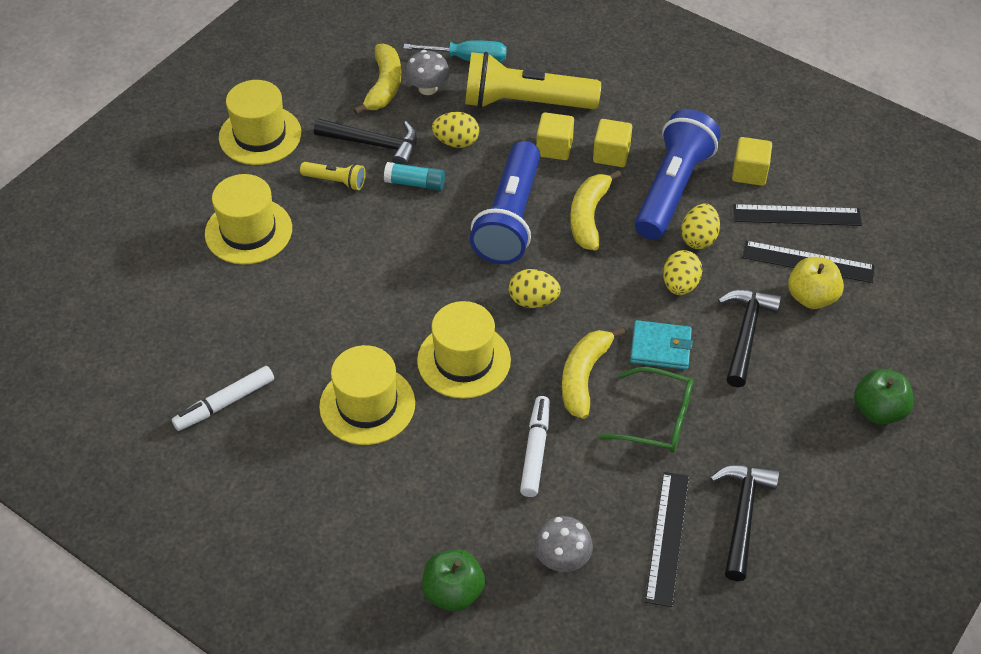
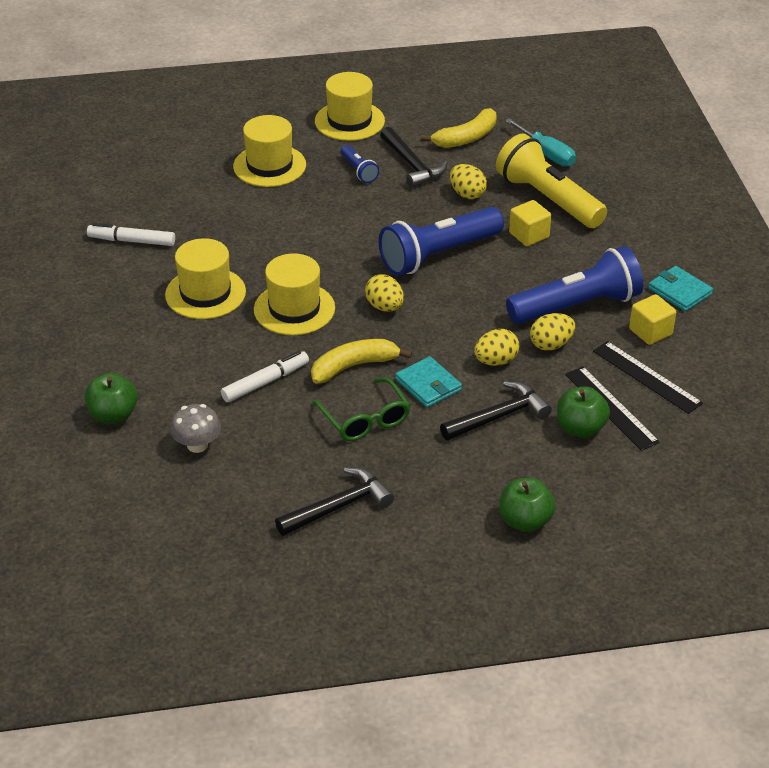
camera: 45 degrees right, 10 degrees down
(335, 181) = (358, 171): yellow flashlight -> blue flashlight
(415, 183) = (406, 200): turquoise glue stick -> none
(427, 88) = (493, 155): grey mushroom -> none
(589, 217) = (492, 286): yellow banana -> none
(611, 154) = (563, 262): yellow cube -> none
(667, 537) = (274, 482): black ruler -> none
(723, 121) = (679, 291): none -> turquoise wallet
(811, 297) = (580, 428): yellow apple -> green apple

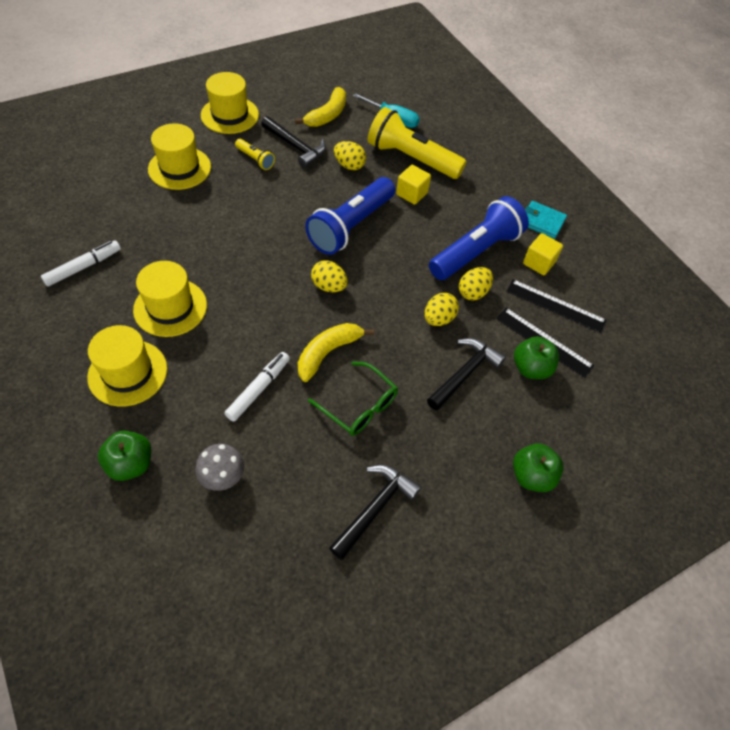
camera: 25 degrees left, 15 degrees up
(132, 241) = (83, 267): white marker -> white marker turned 150 degrees clockwise
(294, 309) = (254, 306): yellow hat -> yellow hat (128, 373)
(358, 171) = (255, 159): blue flashlight -> yellow flashlight
(428, 385) = (396, 356): turquoise wallet -> none

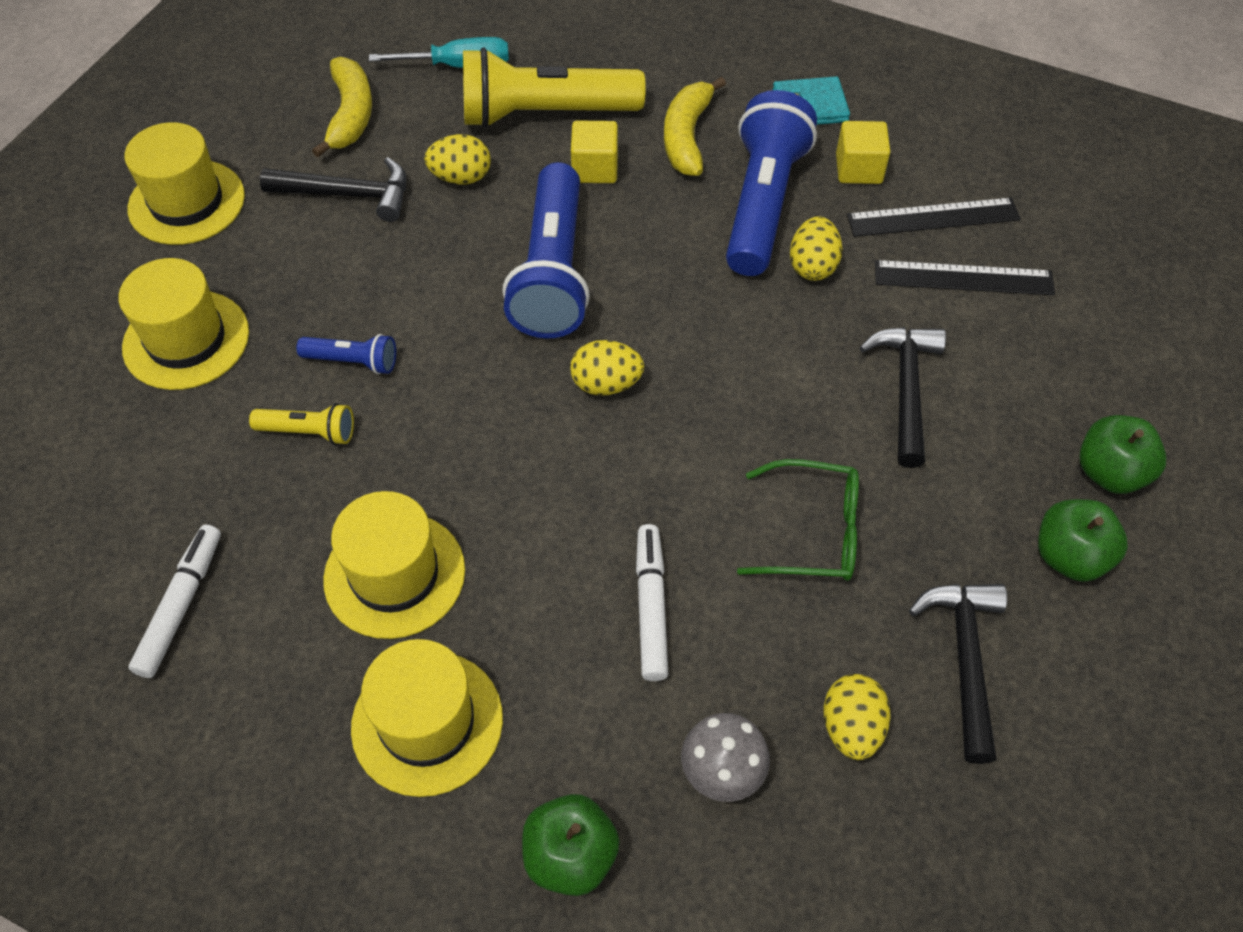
camera: 30 degrees left, 0 degrees up
(234, 214) = (353, 362): none -> blue flashlight
(255, 159) = (302, 253): yellow flashlight -> yellow flashlight (309, 432)
(328, 353) = (698, 484): yellow banana -> yellow banana (687, 137)
(438, 319) = (802, 334): yellow egg -> yellow egg (851, 727)
(531, 368) = (980, 326): green apple -> green apple (1069, 556)

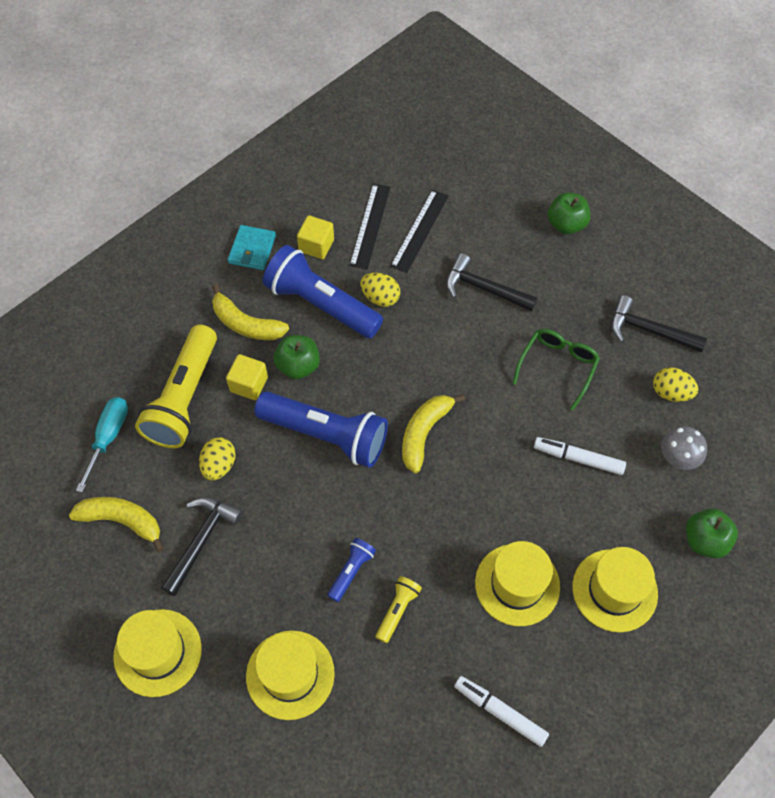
camera: 70 degrees left, 5 degrees up
(606, 384) = (424, 433): yellow egg -> yellow banana
(1069, 556) = (607, 263): green apple -> green apple (298, 366)

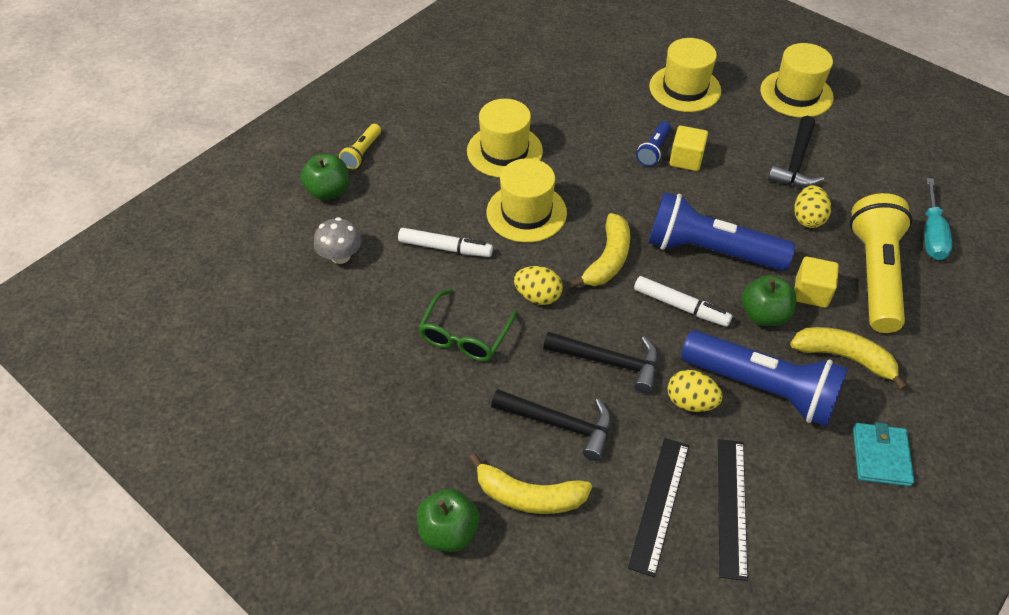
camera: 175 degrees right, 10 degrees down
(122, 521) = (876, 171): yellow banana -> yellow banana (529, 496)
(316, 245) = (796, 469): yellow cube -> yellow cube (686, 159)
(397, 610) = (607, 129): yellow flashlight -> yellow flashlight (362, 153)
(500, 712) = (515, 79): white marker -> white marker (681, 306)
(614, 590) = (417, 153): yellow hat -> yellow hat (526, 212)
(649, 331) = (351, 385): black hammer -> black hammer (609, 362)
(670, 393) = (337, 317): yellow egg -> yellow egg (538, 296)

